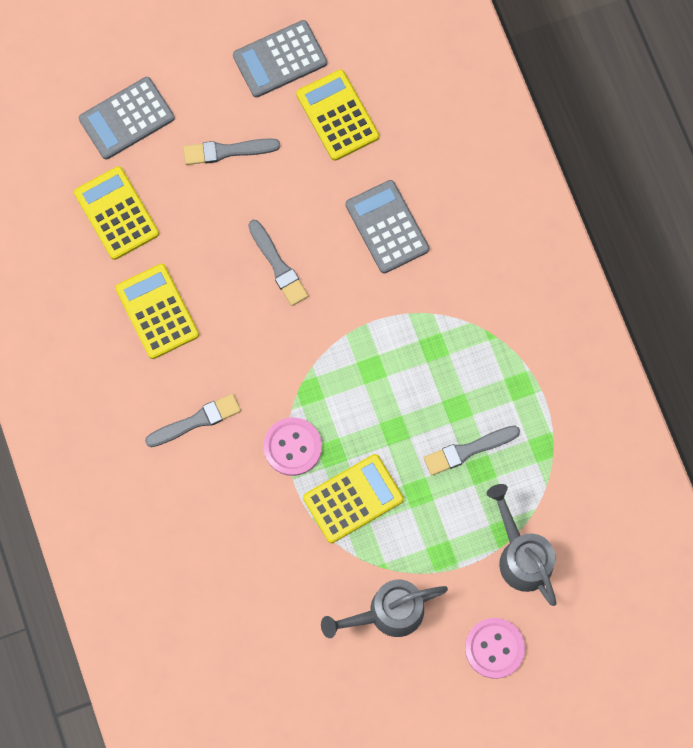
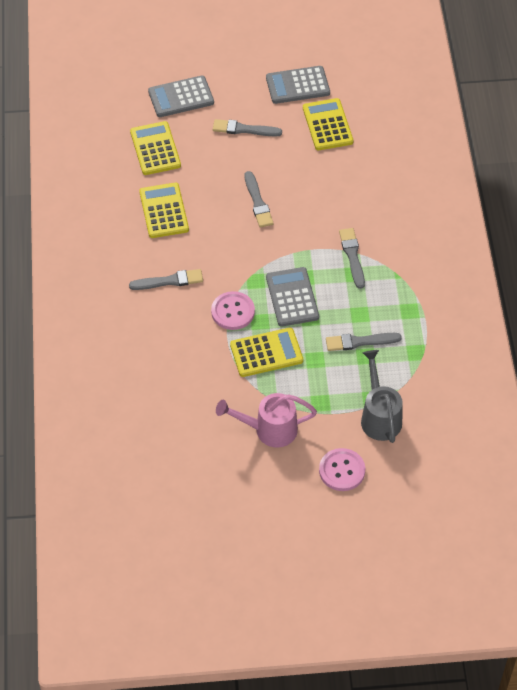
camera: 15 degrees right, 20 degrees down
(387, 227) = (342, 196): grey calculator -> grey calculator (292, 297)
(388, 613) = (269, 430): grey watering can -> pink watering can
(425, 320) = (352, 256): none -> grey brush

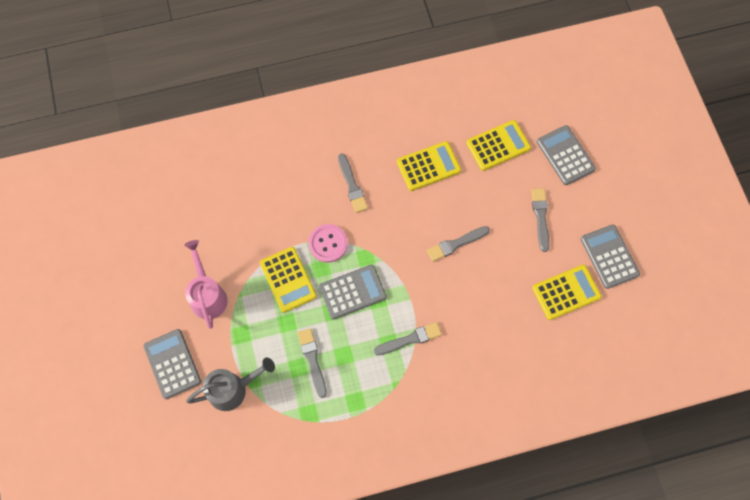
camera: 80 degrees right, 15 degrees up
(342, 470) = (172, 363): pink button -> grey calculator

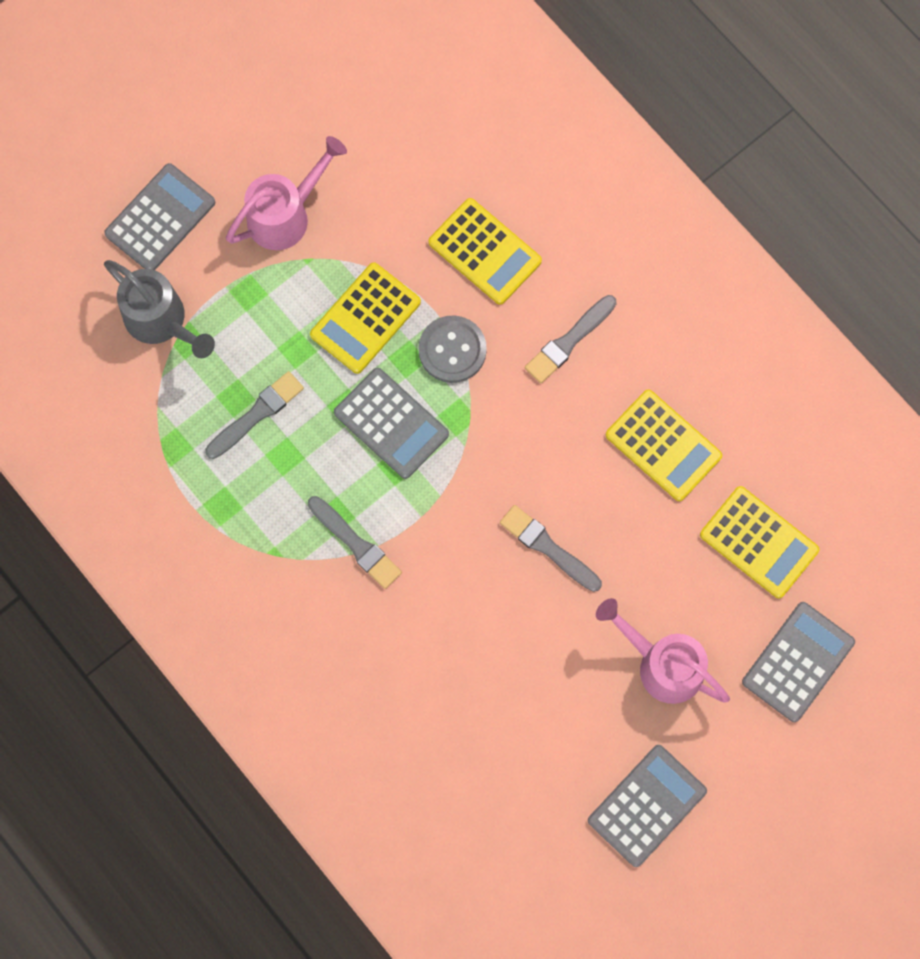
camera: 65 degrees right, 5 degrees up
(328, 244) = (452, 350): pink button -> grey button
(540, 217) = (662, 664): grey brush -> pink watering can
(566, 292) = (549, 758): yellow calculator -> yellow calculator (484, 252)

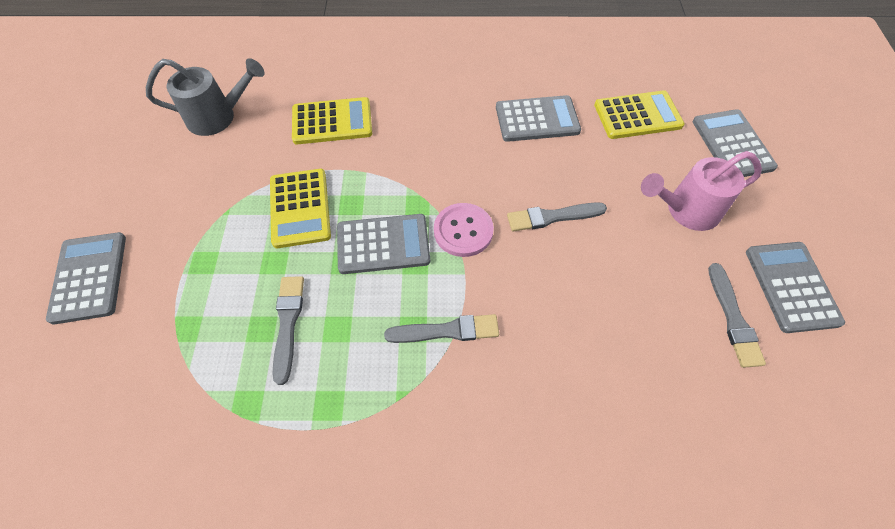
camera: 50 degrees left, 15 degrees down
(161, 322) = (152, 335): grey watering can -> grey watering can (218, 117)
(286, 215) = (185, 202): pink watering can -> none
(452, 350) = (372, 177): grey button -> none
(464, 480) = (463, 231): none -> pink button
(569, 341) = (429, 120): grey brush -> grey brush (733, 318)
(663, 446) = (537, 119): yellow calculator -> grey calculator

